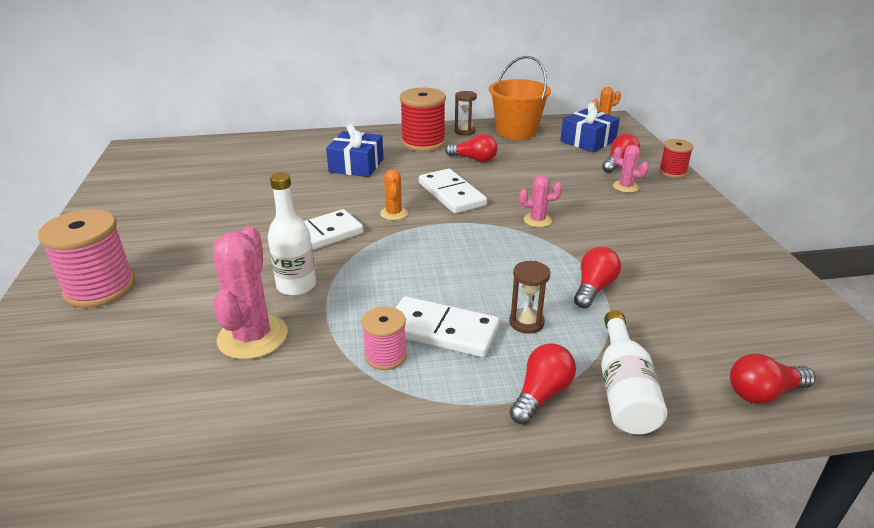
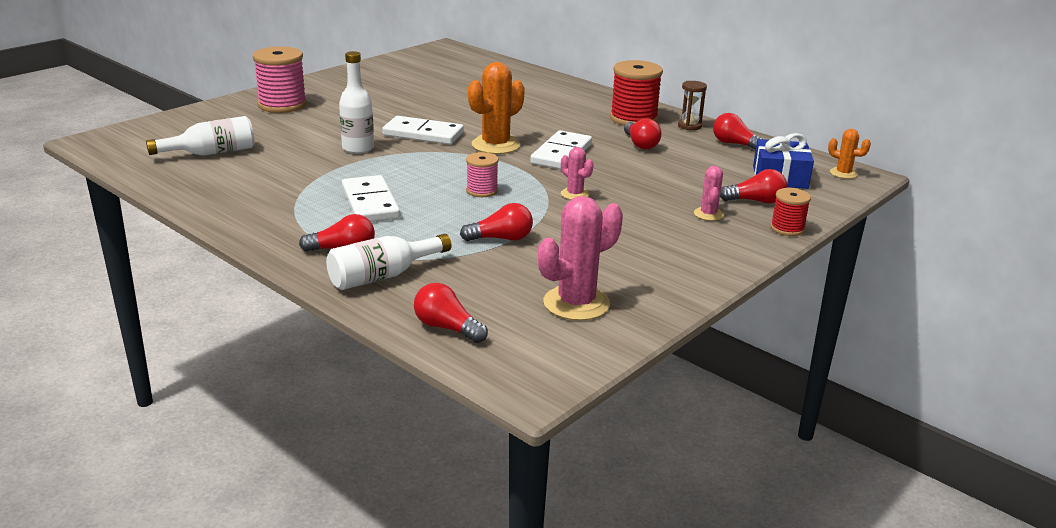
camera: 50 degrees right, 5 degrees down
(151, 397) = (211, 153): none -> white bottle
(252, 337) = (291, 156): pink cactus -> pink cactus (576, 303)
(356, 165) = (547, 111): blue gift -> none
(385, 356) = (321, 195): pink spool -> pink spool (482, 191)
(394, 213) = (495, 145): orange cactus -> orange cactus, size x1.87
(516, 131) = (734, 144): orange bucket -> red light bulb
(526, 322) = (418, 226): brown hourglass -> none

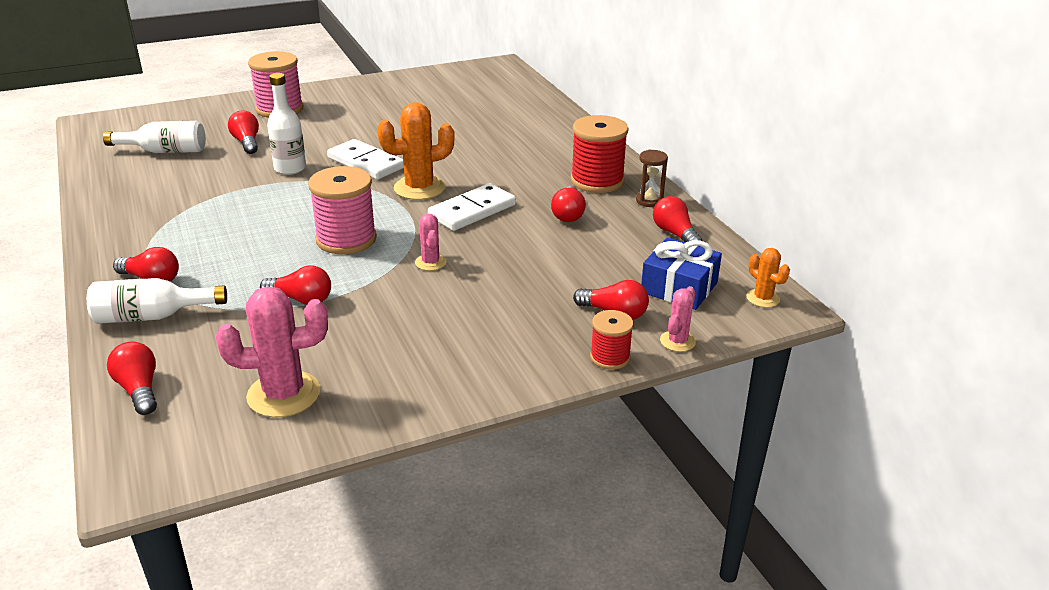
camera: 25 degrees right, 5 degrees up
(287, 135) = (247, 142): none -> red light bulb
(370, 203) = (232, 232): white domino -> none
(482, 191) = (346, 239): pink spool -> pink spool, size x1.80
(708, 214) = (542, 318): pink cactus -> pink cactus (677, 341)

